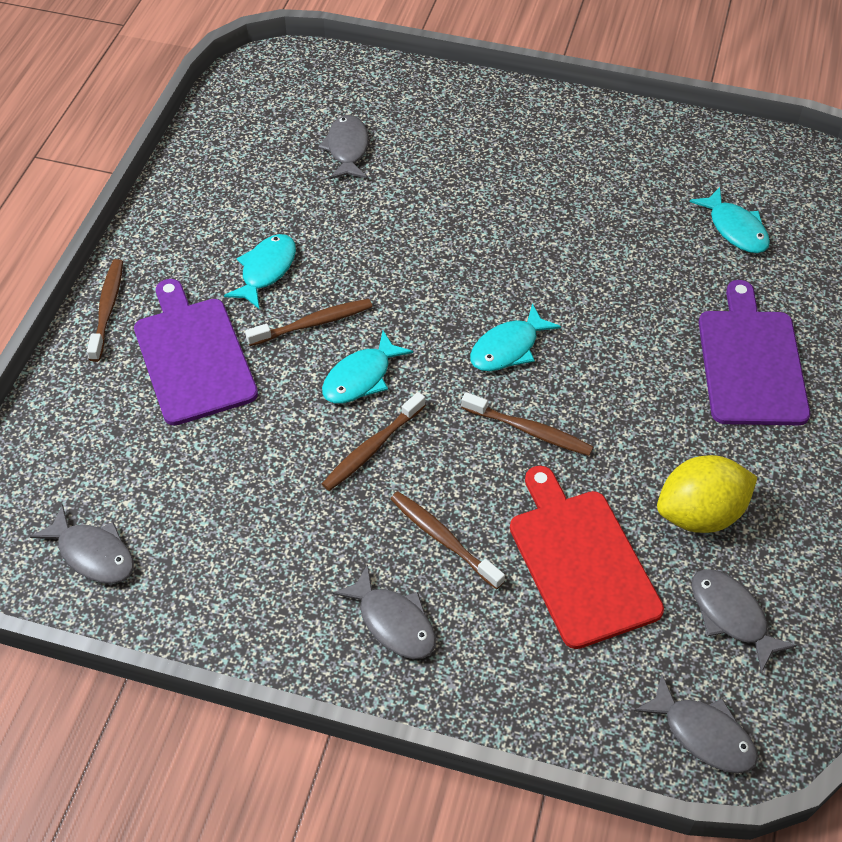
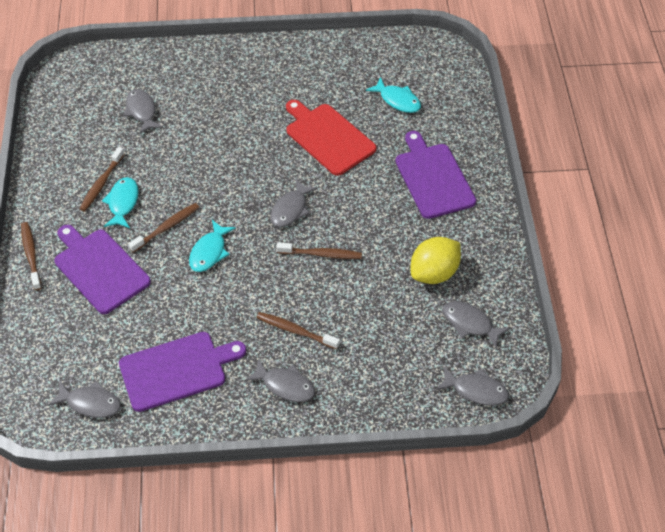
camera: 20 degrees left, 0 degrees up
(239, 544) = (177, 370): none -> purple cutting board
(372, 448) = (233, 291): brown toothbrush -> brown toothbrush (101, 183)
(508, 348) = (290, 209): turquoise fish -> grey fish
(581, 561) = (378, 319): red cutting board -> red cutting board (328, 137)

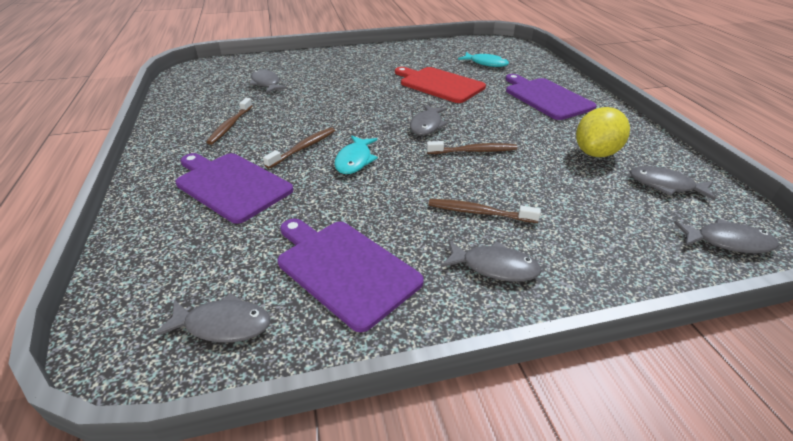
camera: 10 degrees left, 15 degrees down
(31, 255) = (148, 182): brown toothbrush -> none
(123, 203) = (254, 136): turquoise fish -> none
(177, 370) = (344, 268): purple cutting board -> purple cutting board turned 105 degrees counterclockwise

